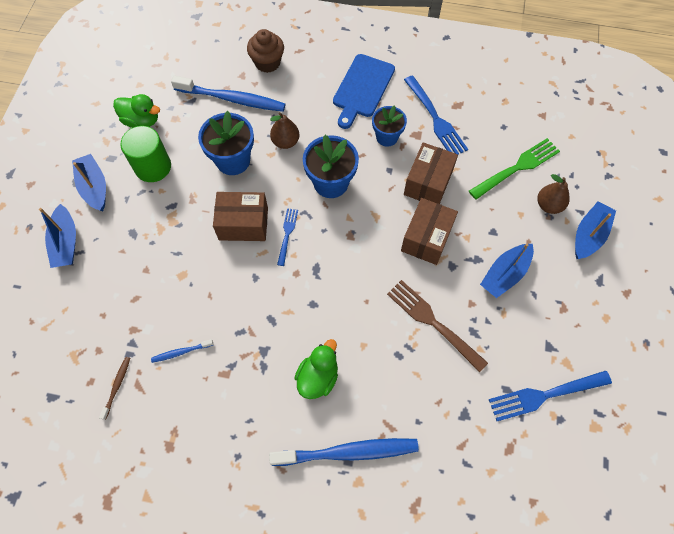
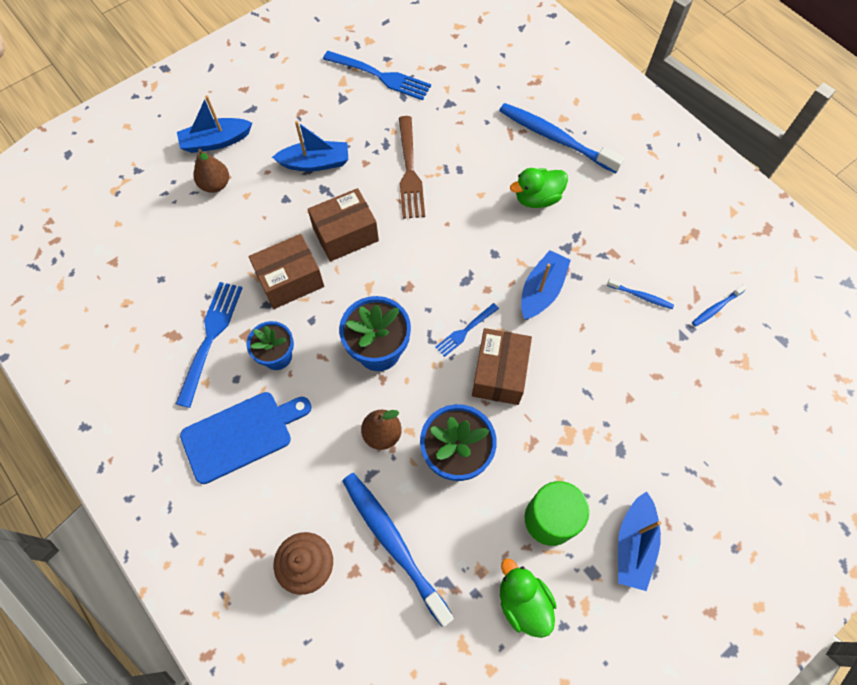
camera: 140 degrees left, 0 degrees up
(66, 243) = (700, 493): blue boat -> blue boat (541, 290)
(117, 386) = (716, 308): brown toothbrush -> blue toothbrush
(243, 224) = (499, 373): brown box -> brown box turned 60 degrees clockwise
(516, 168) = (200, 233): green fork -> none

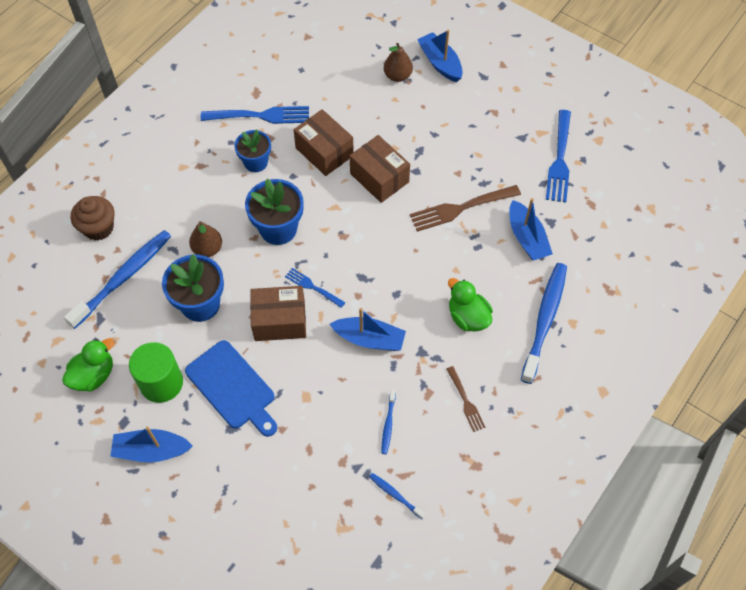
camera: 75 degrees right, 5 degrees down
(241, 435) = (187, 159): blue cutting board -> blue cutting board (233, 387)
(315, 163) = (444, 137): blue boat -> blue boat (527, 238)
(627, 224) = (465, 401): none -> brown fork

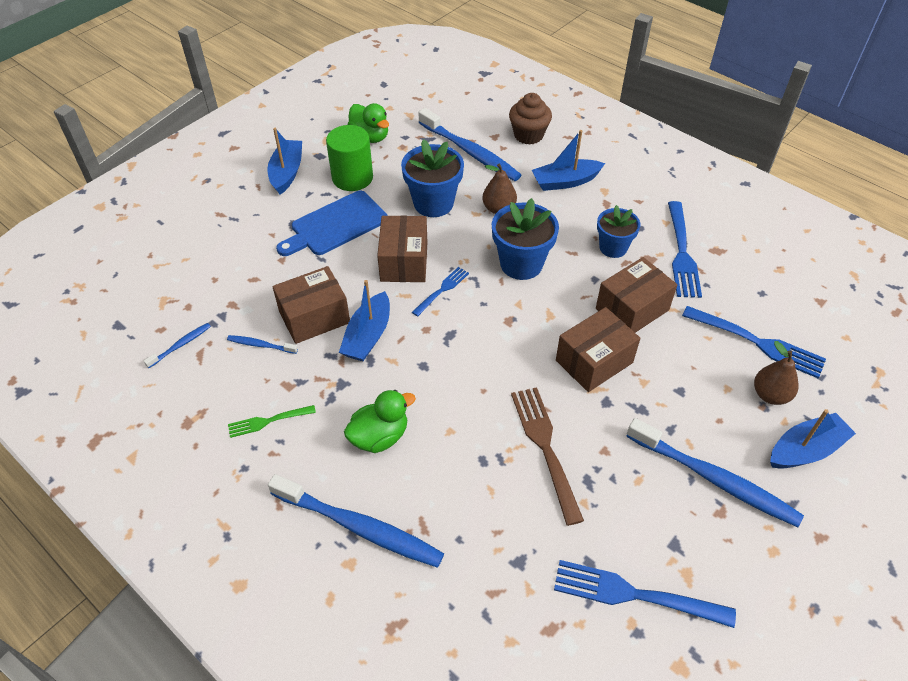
camera: 95 degrees right, 10 degrees down
(351, 78) = (756, 342): none -> blue fork
(352, 386) = (314, 317): none -> brown box
(465, 401) = (269, 421): brown fork -> green fork
(470, 113) = (714, 479): none -> blue toothbrush
(527, 238) = (493, 524): blue boat -> blue boat (565, 181)

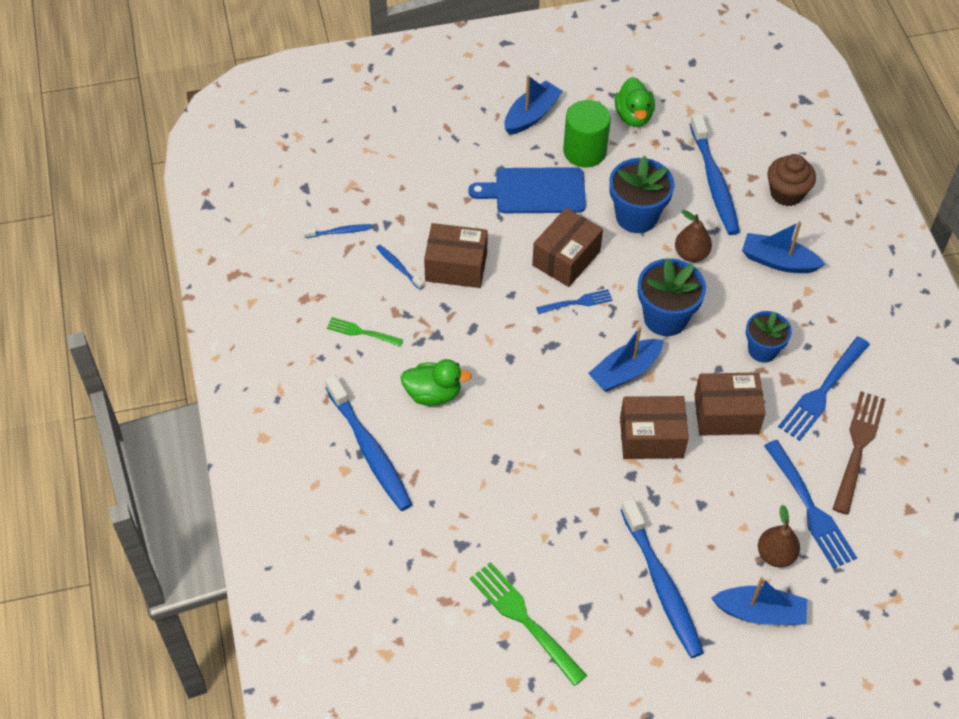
camera: 35 degrees right, 5 degrees up
(368, 336) = (486, 307): blue boat -> blue boat (625, 371)
(546, 448) = (550, 480): brown fork -> brown fork (858, 448)
(636, 594) = (525, 620): blue fork -> green fork

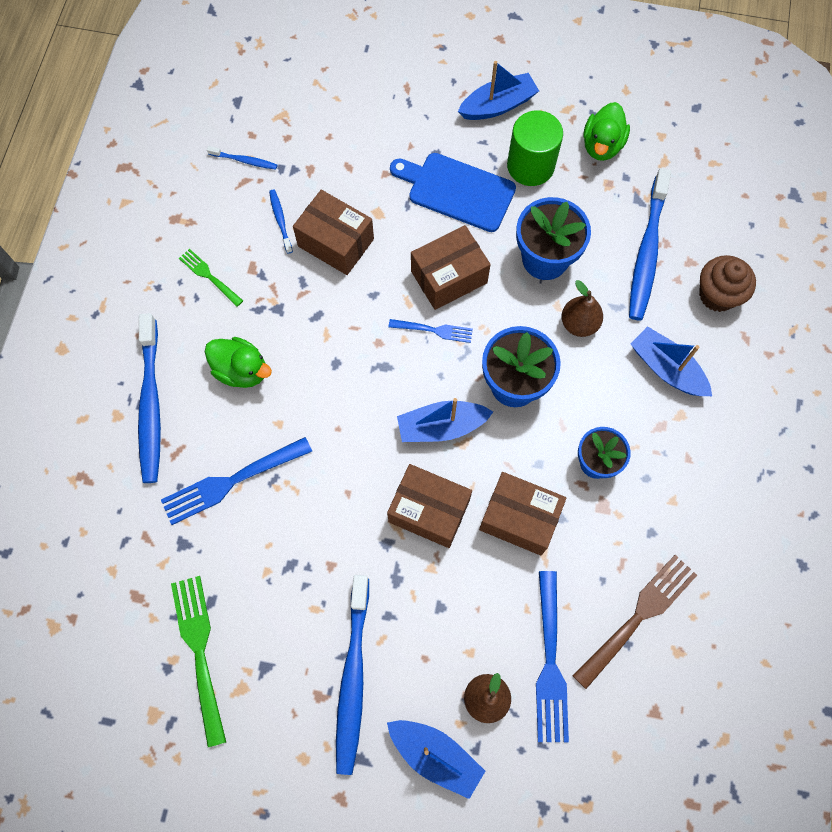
camera: 25 degrees right, 15 degrees up
(823, 390) = (635, 536): blue fork -> blue fork (232, 480)

